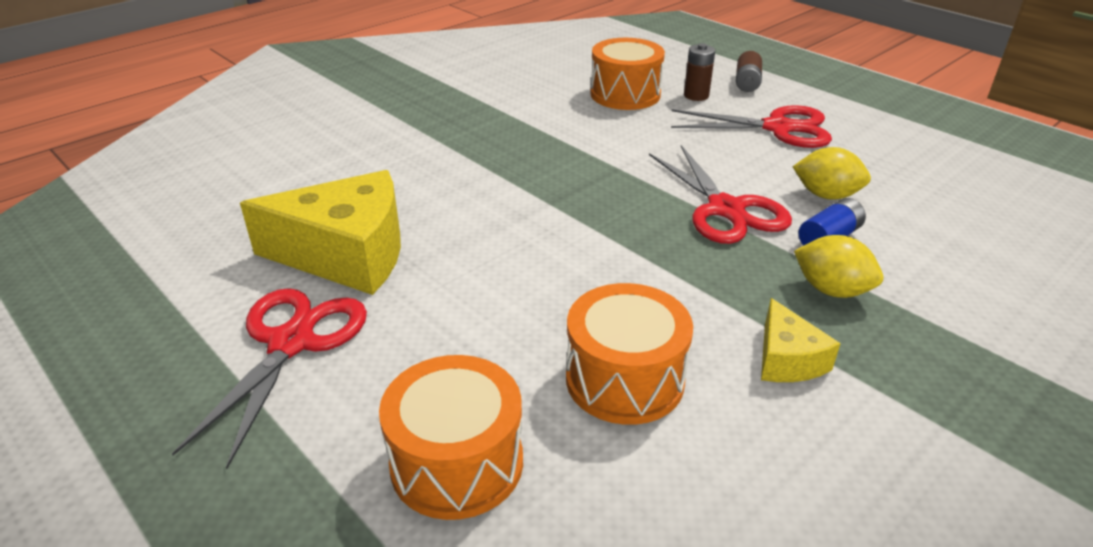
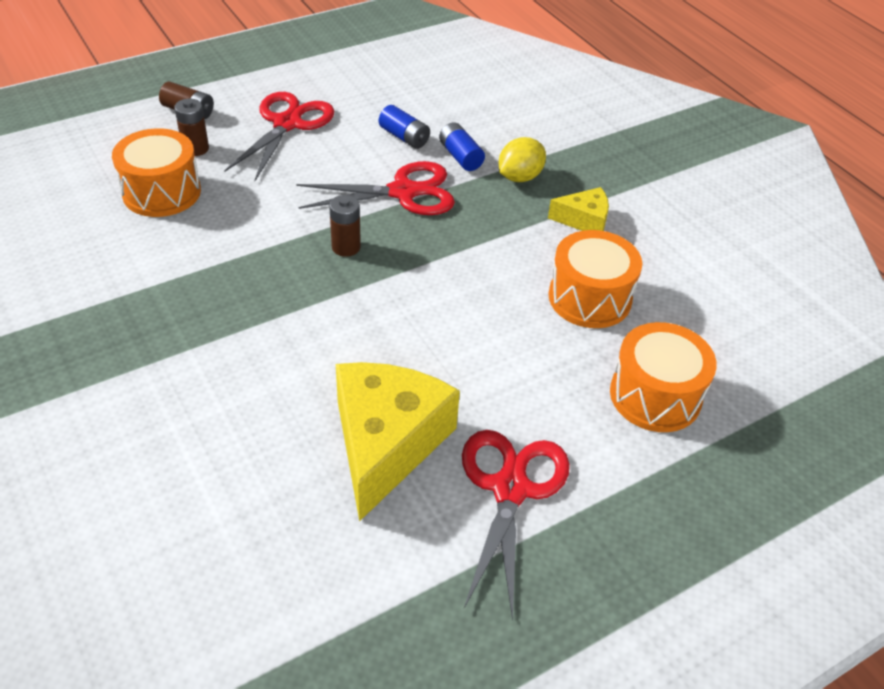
camera: 80 degrees left, 10 degrees up
(291, 343) = (510, 489): red scissors -> red scissors turned 75 degrees clockwise
(610, 190) = (346, 247): none -> brown battery
(826, 195) = (404, 137): yellow lemon -> blue battery

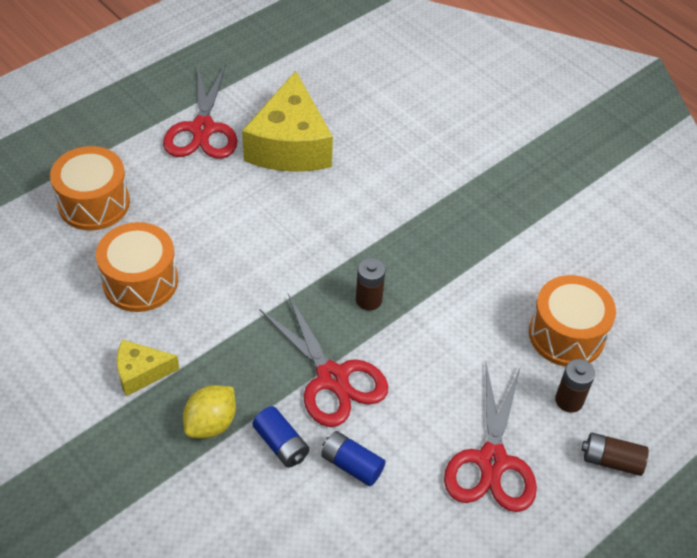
camera: 170 degrees right, 5 degrees up
(403, 192) = (332, 378): red scissors -> red scissors turned 105 degrees counterclockwise

